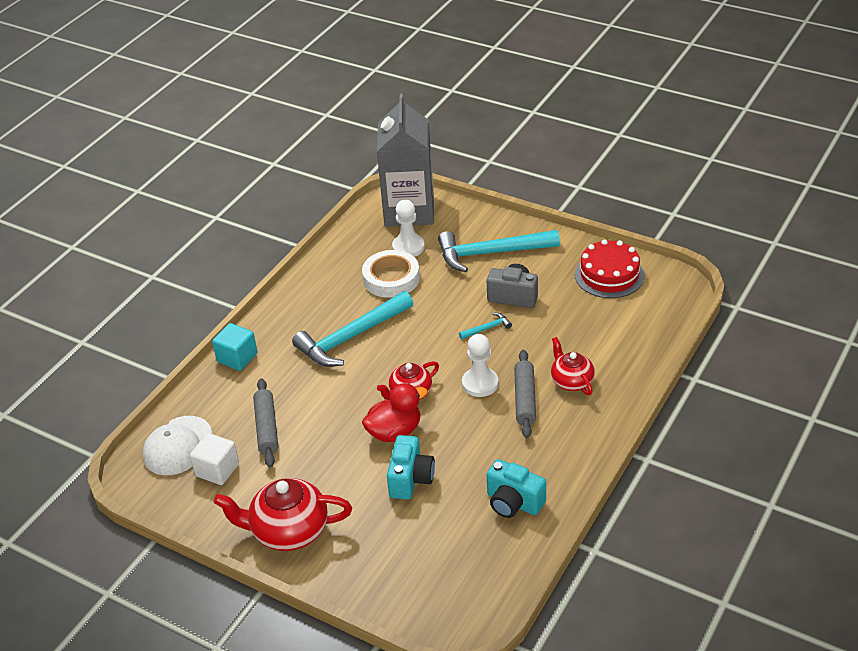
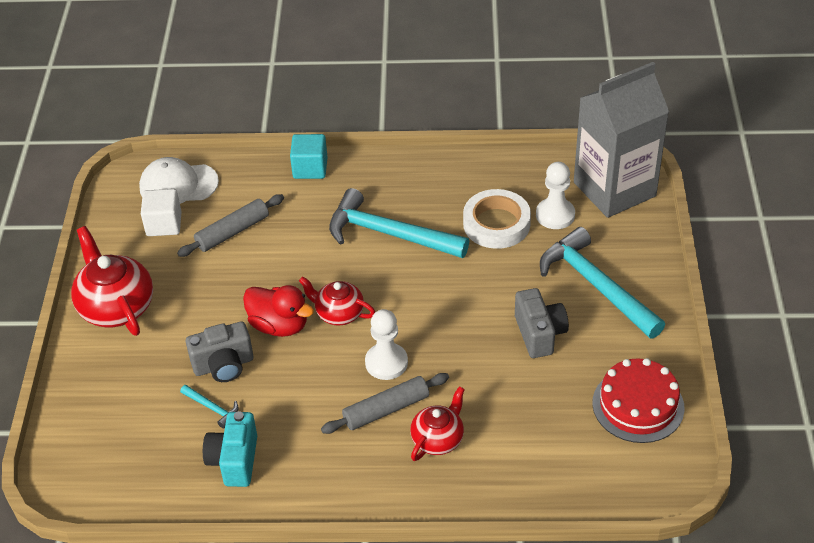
camera: 60 degrees right, 5 degrees up
(410, 479) = (223, 365): turquoise camera -> grey camera
(487, 328) = (473, 333): turquoise hammer -> turquoise hammer (212, 408)

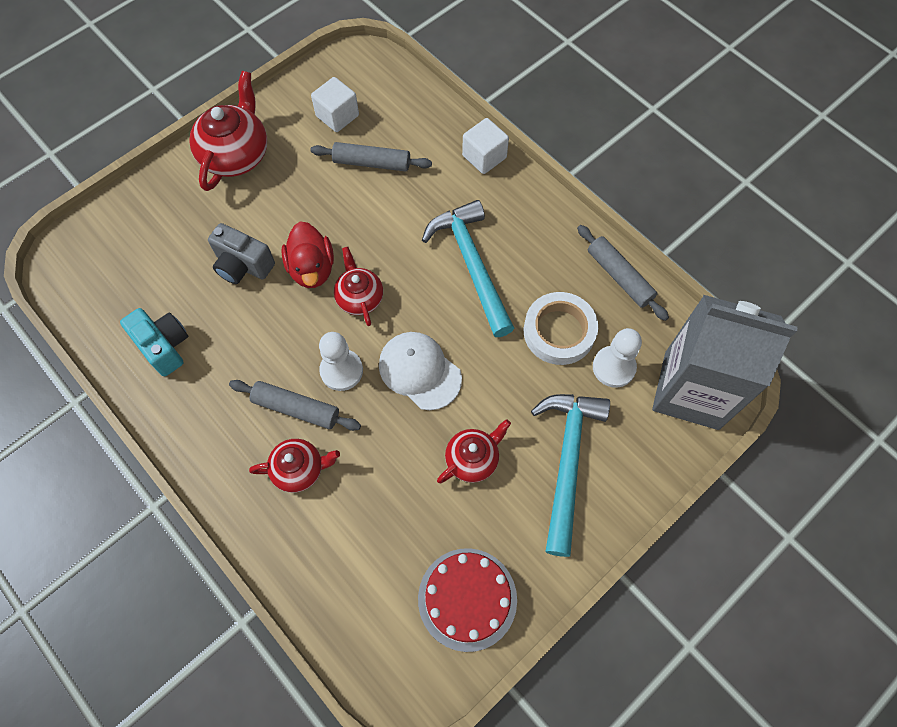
camera: 45 degrees right, 20 degrees up
(178, 185) = (383, 91): white cap -> white cap (419, 371)
(212, 408) = (198, 292): turquoise hammer -> none
(234, 460) = (164, 346): turquoise camera -> turquoise camera turned 90 degrees clockwise
(310, 168) = (484, 157): turquoise cube -> white cube
(492, 166) = (619, 277): none -> grey rolling pin
(539, 334) = (472, 459): grey camera -> red teapot

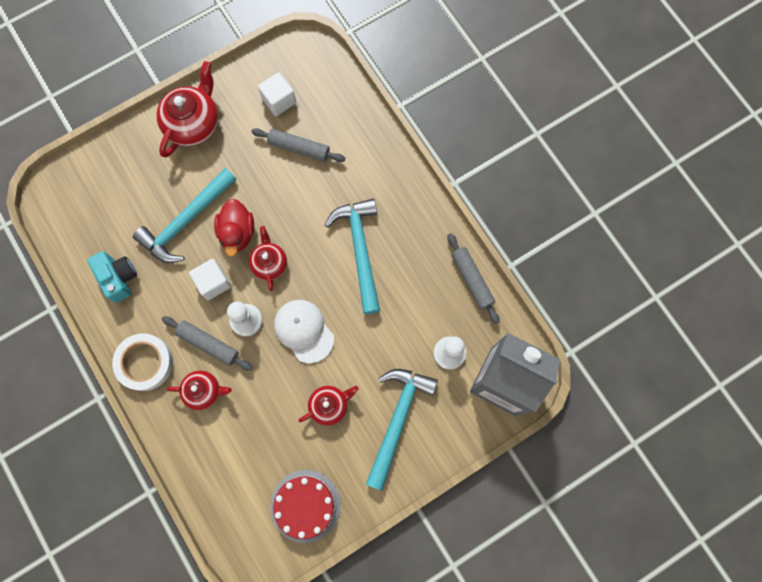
camera: 10 degrees right, 10 degrees up
(243, 265) = (186, 221): grey camera -> turquoise hammer
(484, 157) = (389, 157): white cube -> white cube (213, 282)
(559, 331) = (415, 317): white tape -> white tape (145, 363)

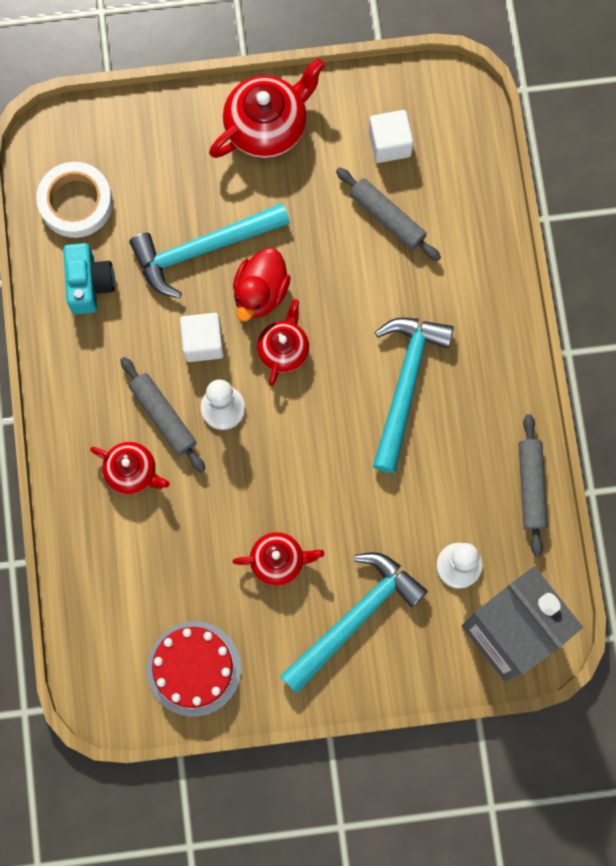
camera: 25 degrees right, 0 degrees up
(145, 363) = (76, 404): white tape -> white tape (76, 202)
(304, 330) = (288, 454): white cap -> none

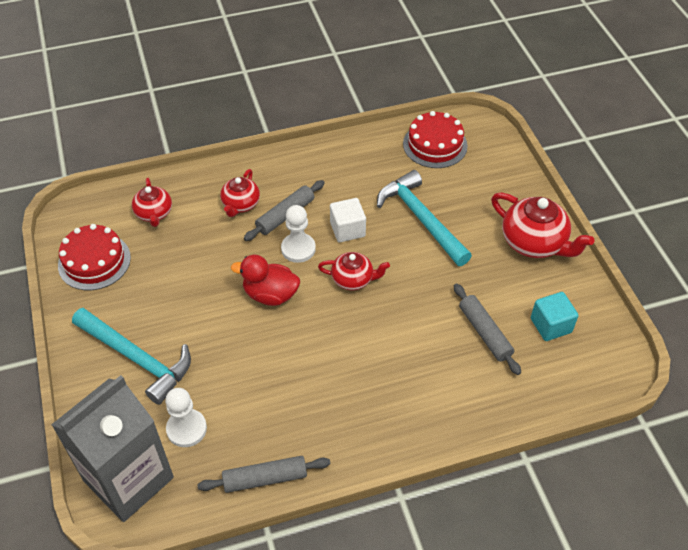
camera: 80 degrees right, 25 degrees down
(76, 202) = (435, 145): white tape -> red cake
(89, 284) = (376, 161): turquoise camera -> none
(260, 293) = (396, 258): red duck -> red duck (270, 295)
(278, 561) = (181, 301): red teapot -> red teapot (154, 213)
(387, 218) = (484, 333): grey rolling pin -> grey rolling pin turned 60 degrees counterclockwise
(389, 144) = (551, 325): white cube -> turquoise cube
(405, 384) = (341, 366): turquoise hammer -> none

